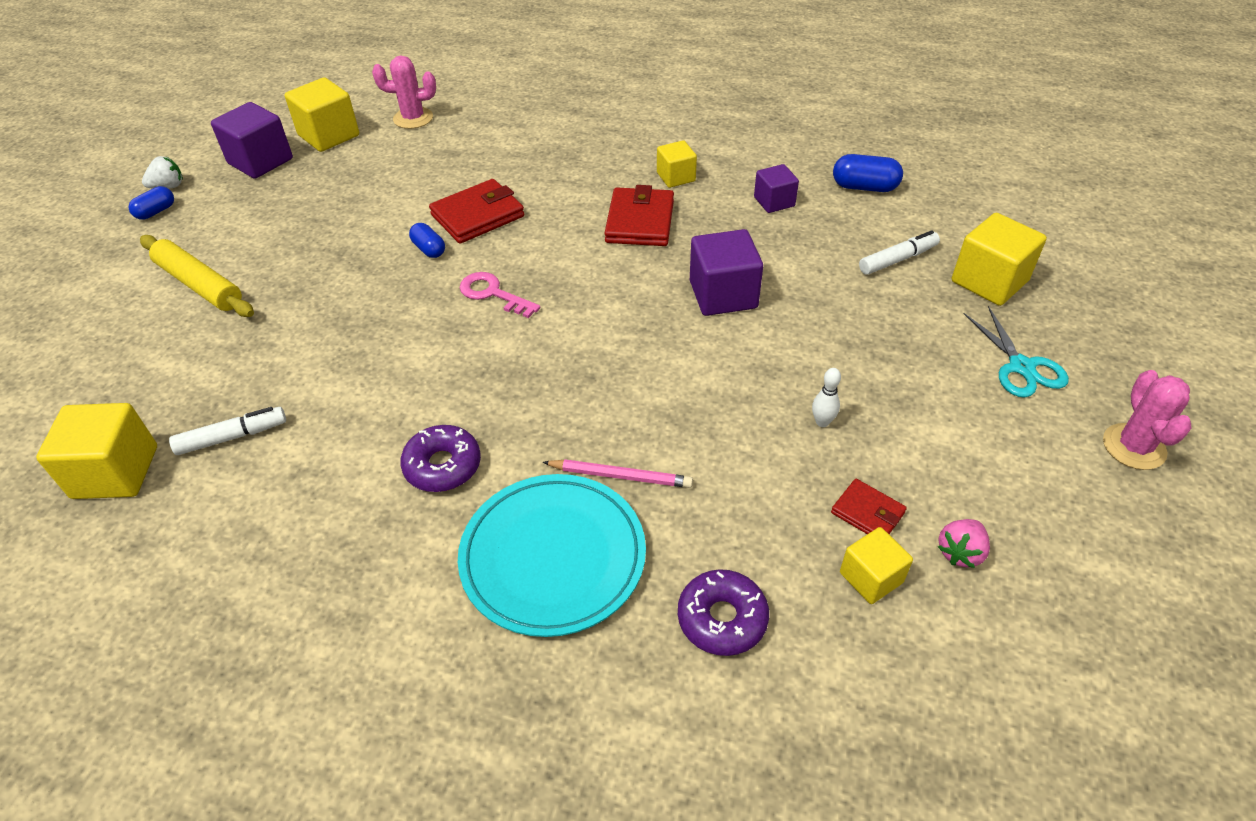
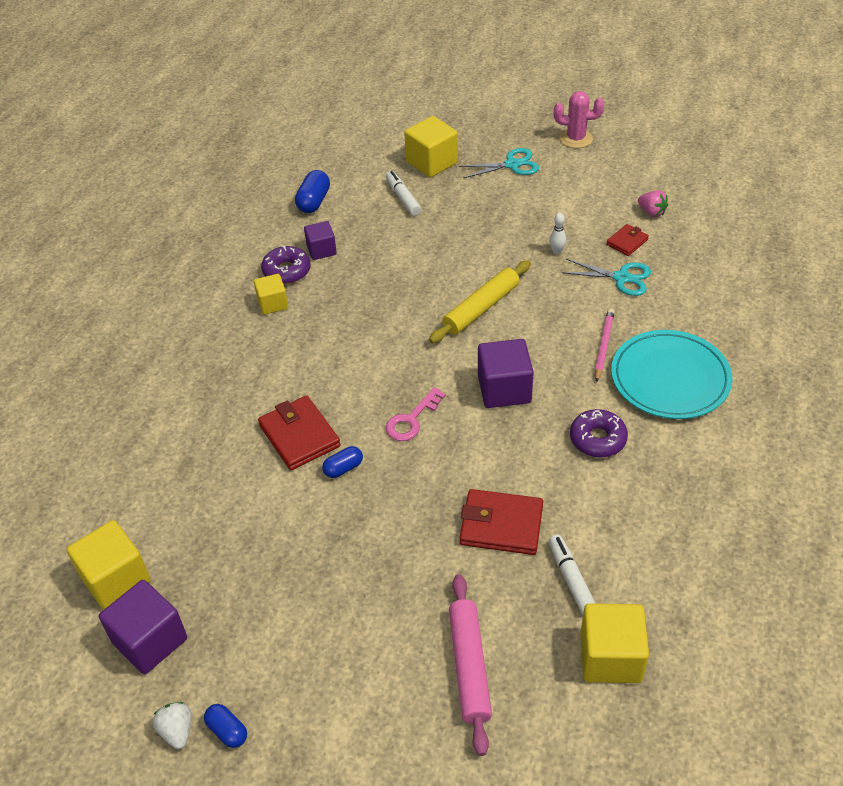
camera: 85 degrees left, 0 degrees up
(153, 355) = (469, 667): none -> pink rolling pin
(199, 284) = (368, 652): yellow rolling pin -> yellow rolling pin (481, 308)
(413, 118) = (106, 502): pink cactus -> none
(640, 221) = (331, 328): red wallet -> red wallet (501, 525)
(722, 618) = (704, 306): purple donut -> purple donut (286, 271)
(723, 295) = (430, 286): purple cube -> purple cube (504, 389)
(775, 502) = (621, 278): none -> turquoise scissors
(871, 577) = (671, 247): yellow cube -> none

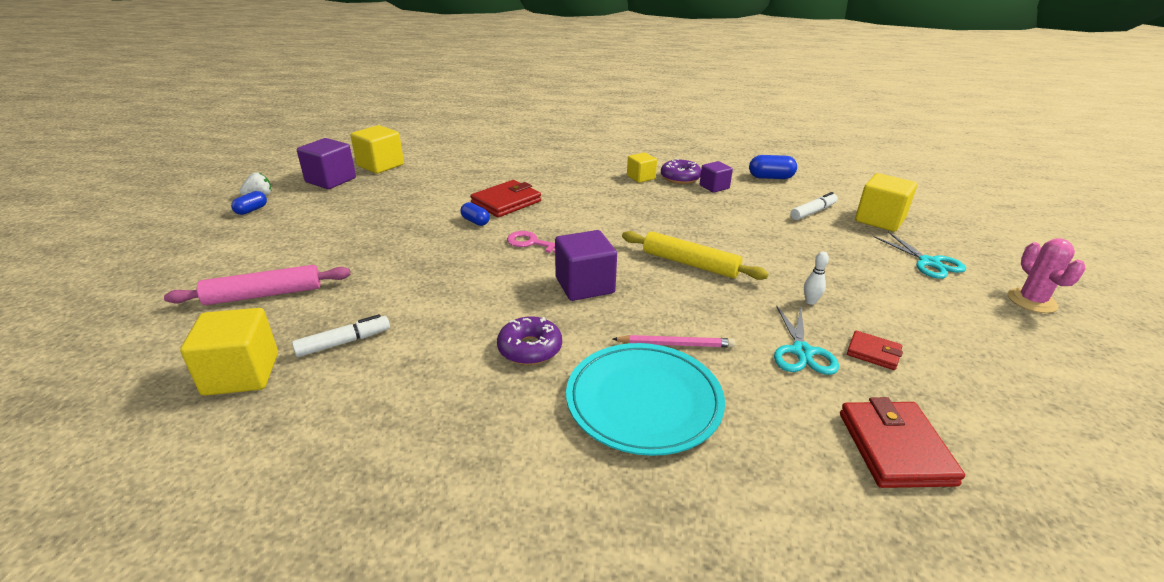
camera: 75 degrees right, 15 degrees down
(501, 525) = (413, 297): red wallet -> red wallet (895, 448)
(651, 212) = (954, 371): pink strawberry -> none

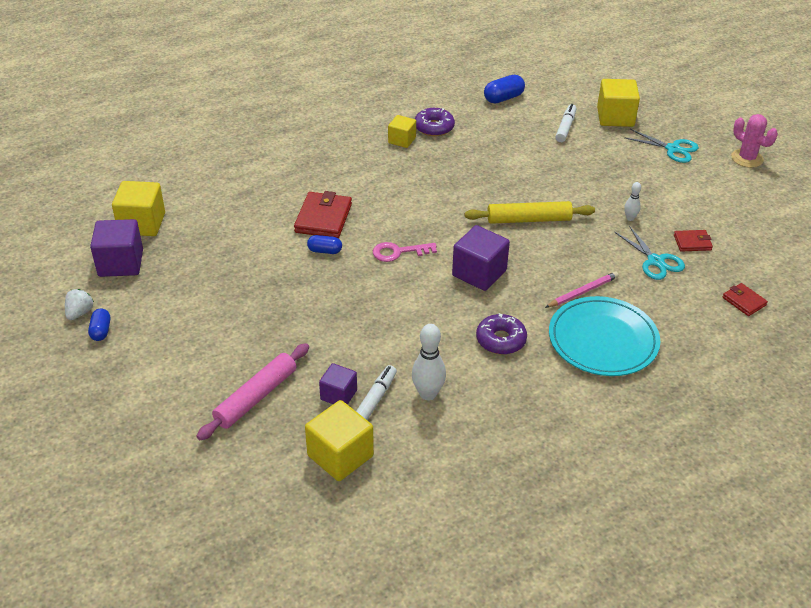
camera: 35 degrees left, 10 degrees up
(393, 361) = (428, 394): none -> white bowling pin
(714, 187) = (471, 128): purple cube -> purple cube (338, 395)
(895, 448) = (744, 301): red wallet -> red wallet, size x0.56

